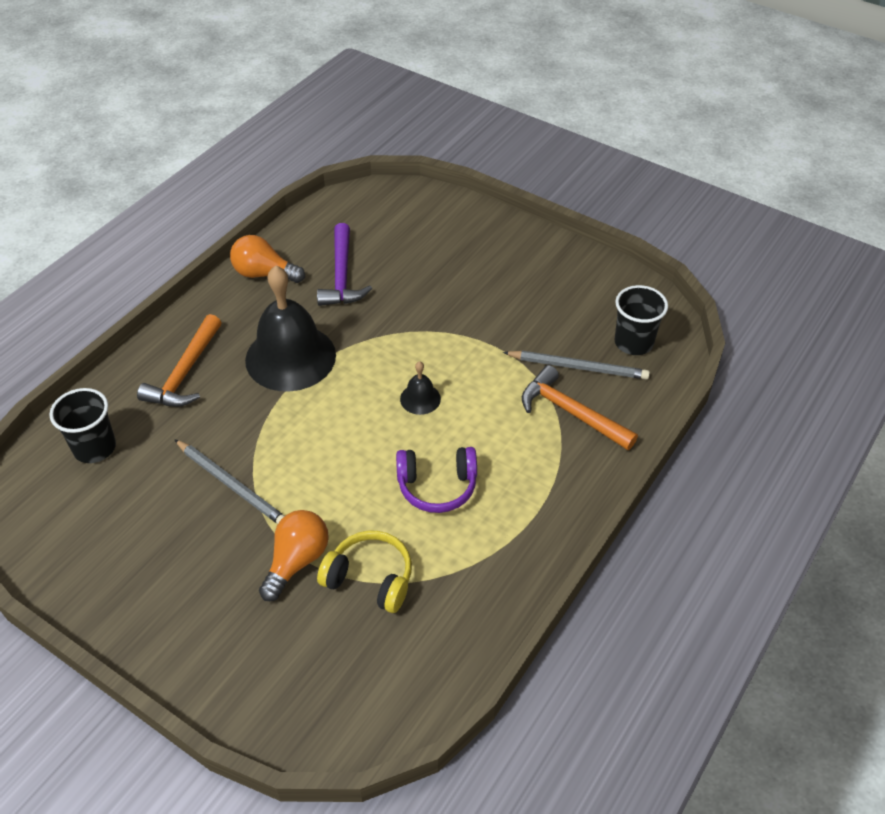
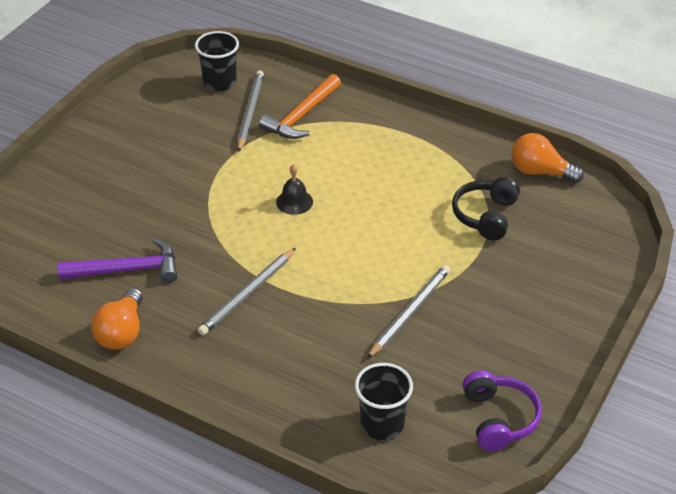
camera: 95 degrees left, 5 degrees down
(185, 373) = (274, 372): orange hammer -> none
(290, 357) = (247, 294): black bell -> grey pencil
(297, 561) = (479, 259): orange light bulb -> orange light bulb (540, 172)
(370, 579) = (486, 216): yellow headphones -> black headphones
(437, 486) = (389, 186): purple headphones -> purple headphones (498, 419)

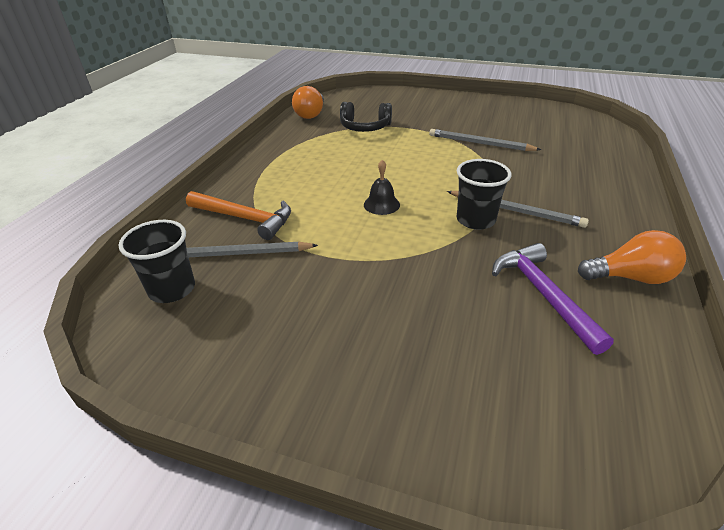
camera: 100 degrees left, 5 degrees down
(382, 424) = (587, 143): black cup -> black cup (475, 220)
(498, 419) = (544, 113): purple headphones -> none

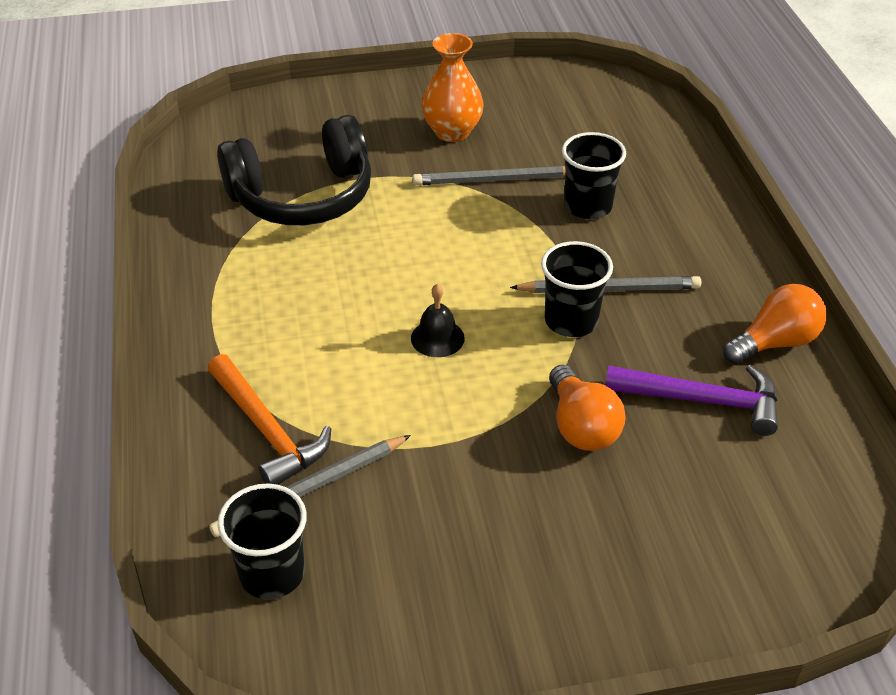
camera: 30 degrees left, 5 degrees up
(245, 218) = (267, 430): orange hammer -> orange hammer turned 60 degrees clockwise
(311, 114) = (189, 193): orange light bulb -> orange light bulb (581, 426)
(365, 127) = (302, 196): black headphones -> black headphones, size x1.65
(471, 119) = (452, 132): none -> orange vase
(532, 168) = (588, 206): none -> black cup
(543, 294) = (702, 400): purple hammer -> purple hammer turned 150 degrees clockwise

